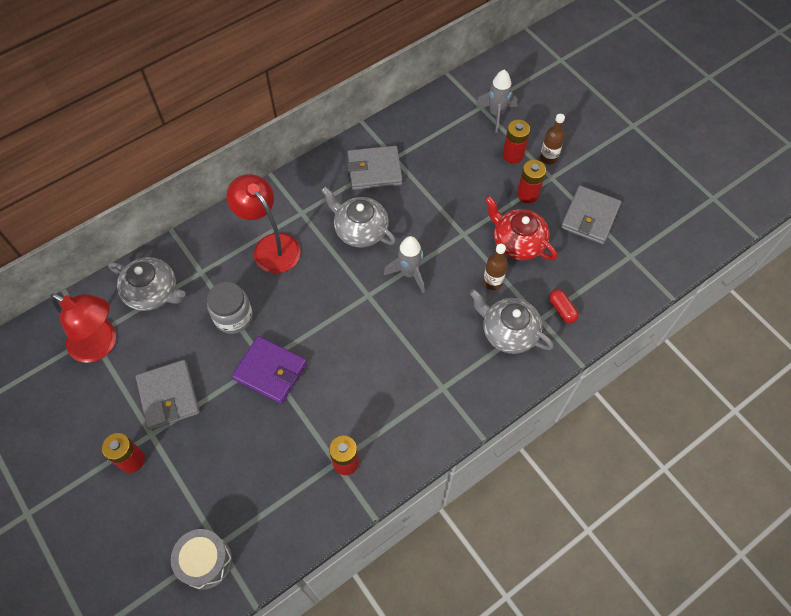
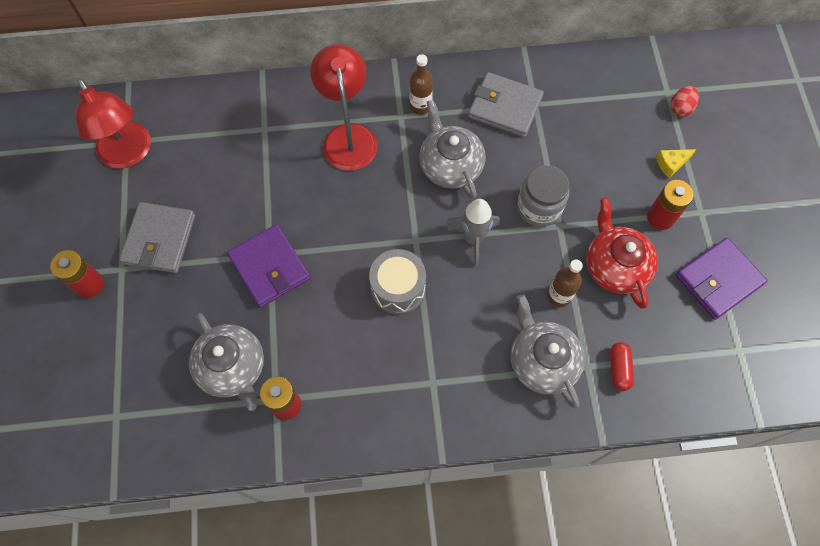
camera: 30 degrees right, 5 degrees up
(153, 292) = (207, 126): grey teapot -> grey teapot (232, 367)
(206, 562) = (94, 426): grey drum -> grey drum (398, 288)
(233, 317) = (267, 192): grey jar -> grey jar (539, 207)
(496, 114) = (680, 108): grey rocket -> red egg
(513, 155) = (671, 164): red battery -> yellow cheese
(548, 158) = (711, 187): brown bottle -> brown bottle (420, 106)
(589, 217) = (718, 280): grey wallet -> purple wallet

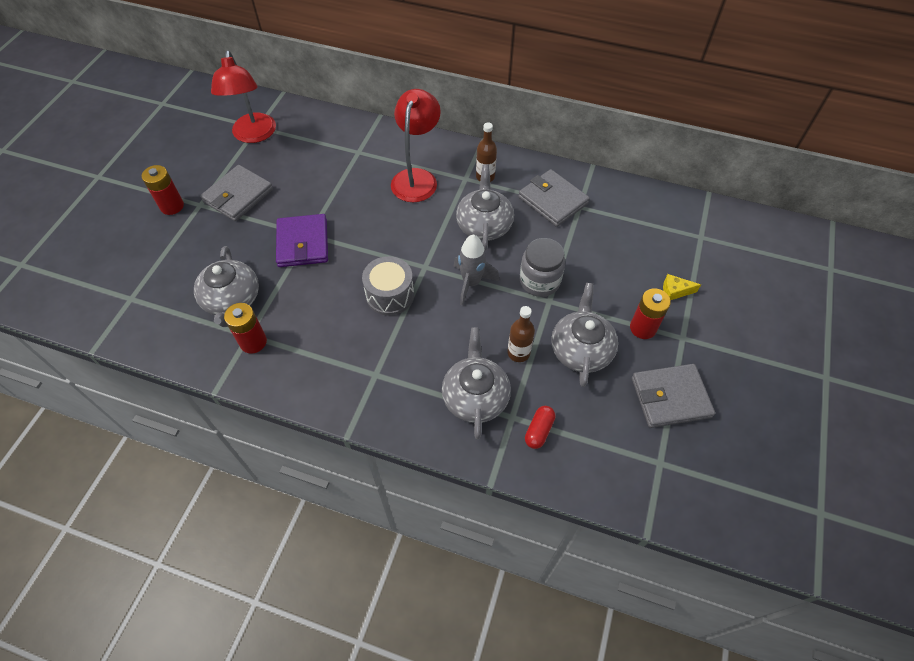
camera: 25 degrees right, 10 degrees down
(615, 266) = (581, 349): red teapot -> grey teapot
(680, 108) = (706, 253): red egg -> none
(718, 280) = (670, 397): purple wallet -> grey wallet

